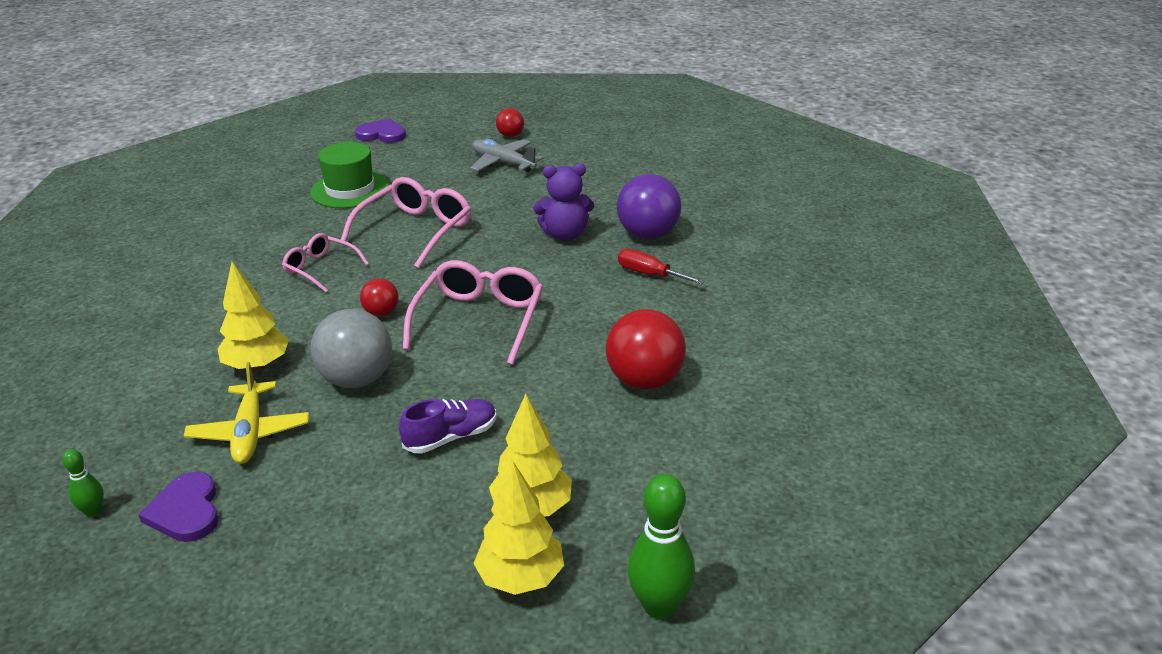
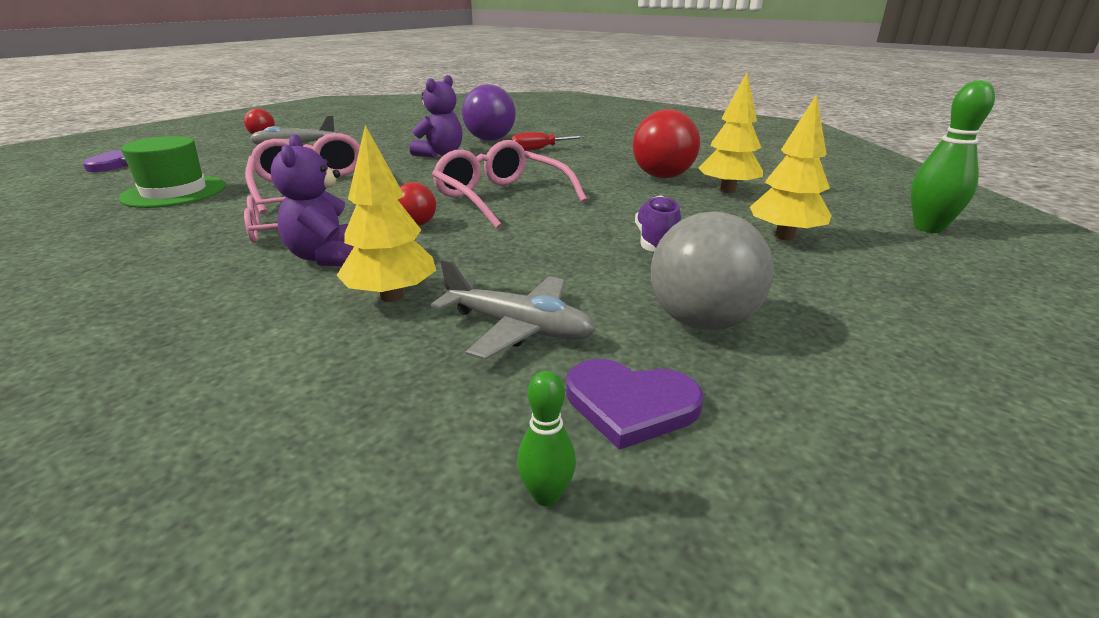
camera: 55 degrees left, 5 degrees down
(250, 433) = (518, 327): yellow plane -> grey plane
(294, 311) = (328, 257): none -> purple teddy bear
(357, 379) = (508, 256): grey ball -> grey ball (702, 321)
(520, 578) = (875, 259): yellow tree -> yellow tree (728, 190)

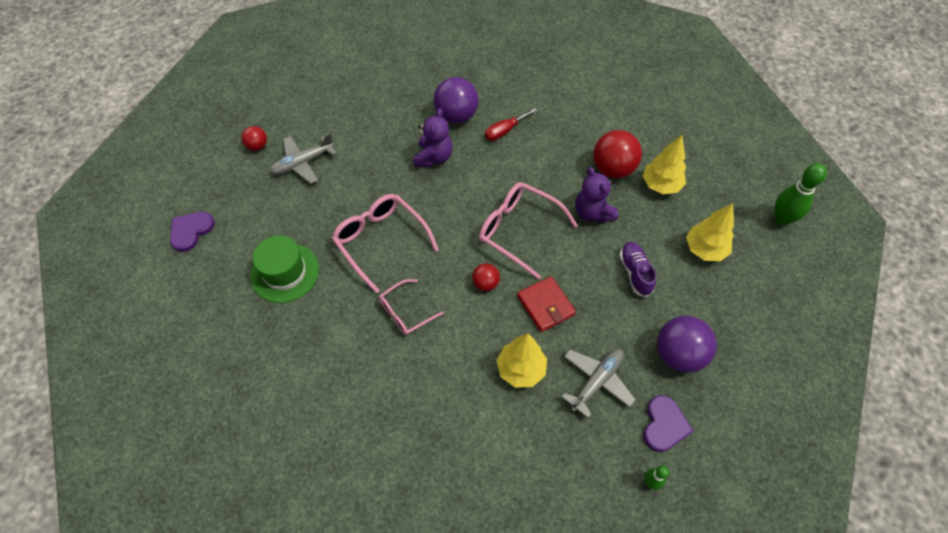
camera: 15 degrees left, 30 degrees up
(328, 257) = (459, 337): purple teddy bear -> purple teddy bear (592, 213)
(489, 249) = (545, 305): none -> red wallet
(518, 327) = (596, 381): grey plane -> grey plane turned 60 degrees counterclockwise
(630, 404) = (664, 425): purple heart -> purple heart turned 75 degrees counterclockwise
(702, 321) = (678, 354): grey ball -> purple ball

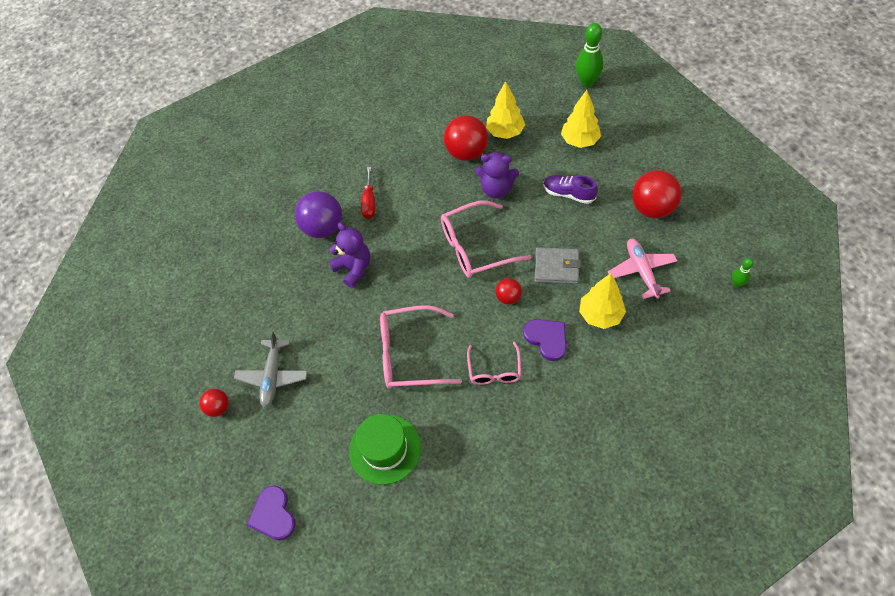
camera: 50 degrees left, 0 degrees up
(545, 305) = (556, 267): red wallet -> grey wallet
(596, 381) = (641, 271): grey plane -> pink plane
(664, 425) = (700, 250): purple heart -> purple heart (547, 339)
(678, 354) = (652, 208): purple ball -> red ball

